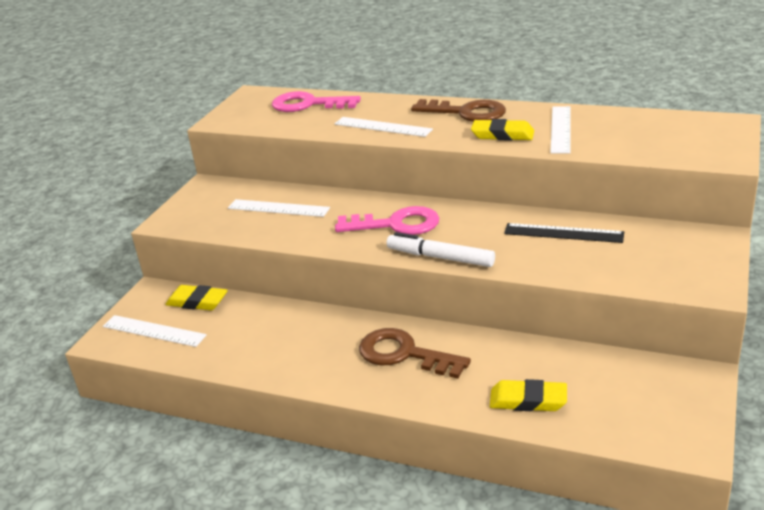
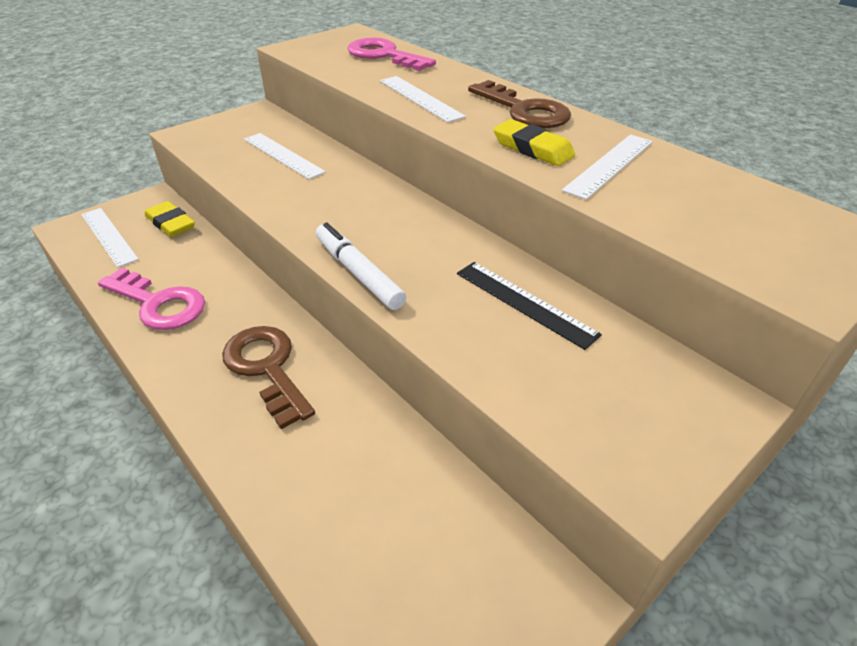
camera: 25 degrees right, 10 degrees up
(396, 224) = (362, 215): pink key -> pink key (158, 303)
(528, 400) = (321, 504): yellow eraser -> none

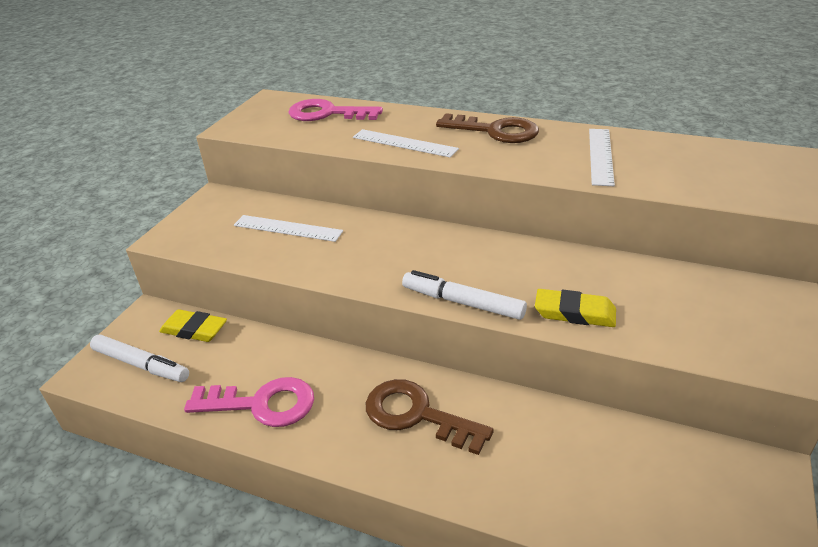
camera: 25 degrees left, 5 degrees down
(109, 236) = (141, 364): white ruler -> white marker
(524, 303) = (602, 278): black ruler -> none
(532, 148) = (536, 159): yellow eraser -> yellow eraser (574, 313)

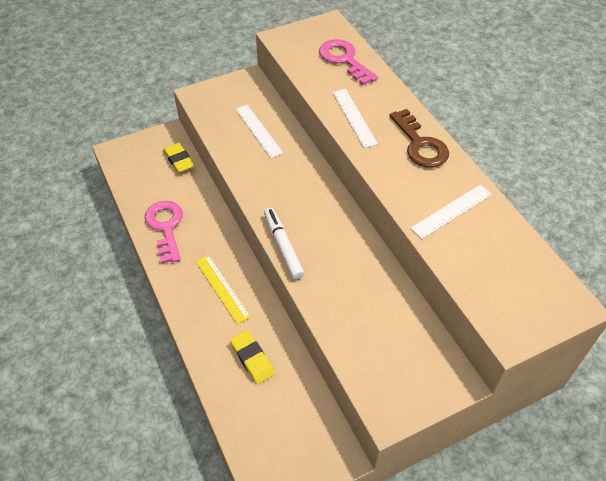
camera: 40 degrees right, 15 degrees up
(141, 364) = (139, 164): white marker -> none
(262, 404) = (166, 227): pink key -> pink key turned 150 degrees counterclockwise
(417, 415) = (222, 288): brown key -> yellow ruler
(574, 313) = (328, 297): yellow eraser -> yellow eraser (252, 359)

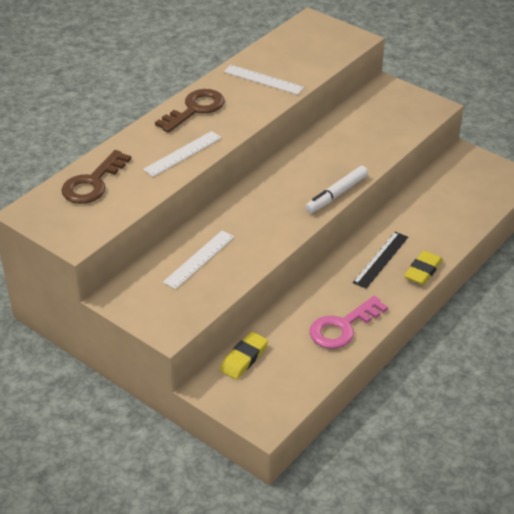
camera: 115 degrees left, 10 degrees down
(222, 288) = (381, 259): yellow ruler -> black ruler
(252, 359) = (430, 218): yellow eraser -> yellow eraser (423, 271)
(344, 60) = (93, 183): pink key -> brown key

